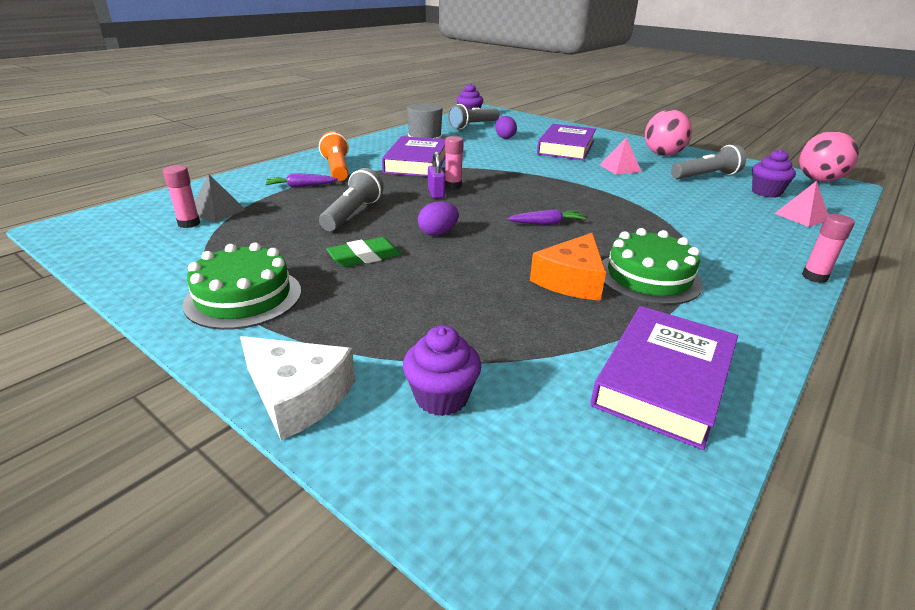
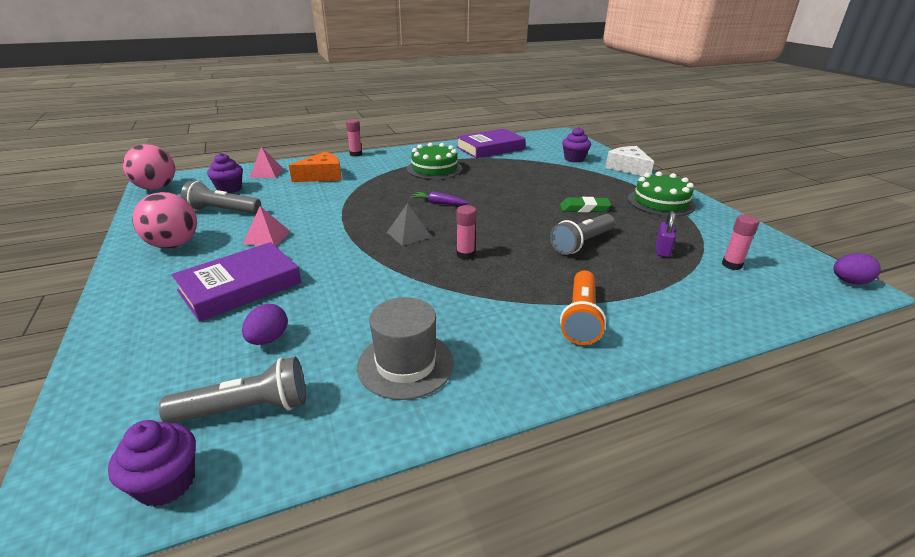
camera: 150 degrees left, 0 degrees up
(217, 212) = (712, 274): grey pyramid -> grey pyramid (409, 234)
(301, 186) = (630, 292): purple carrot -> none
(417, 163) = (469, 304): purple book -> none
(436, 193) = (491, 248): purple padlock -> purple padlock (662, 250)
(438, 233) = (524, 213): purple egg -> purple egg (849, 282)
(571, 280) = (475, 175): orange cheese -> orange cheese (322, 176)

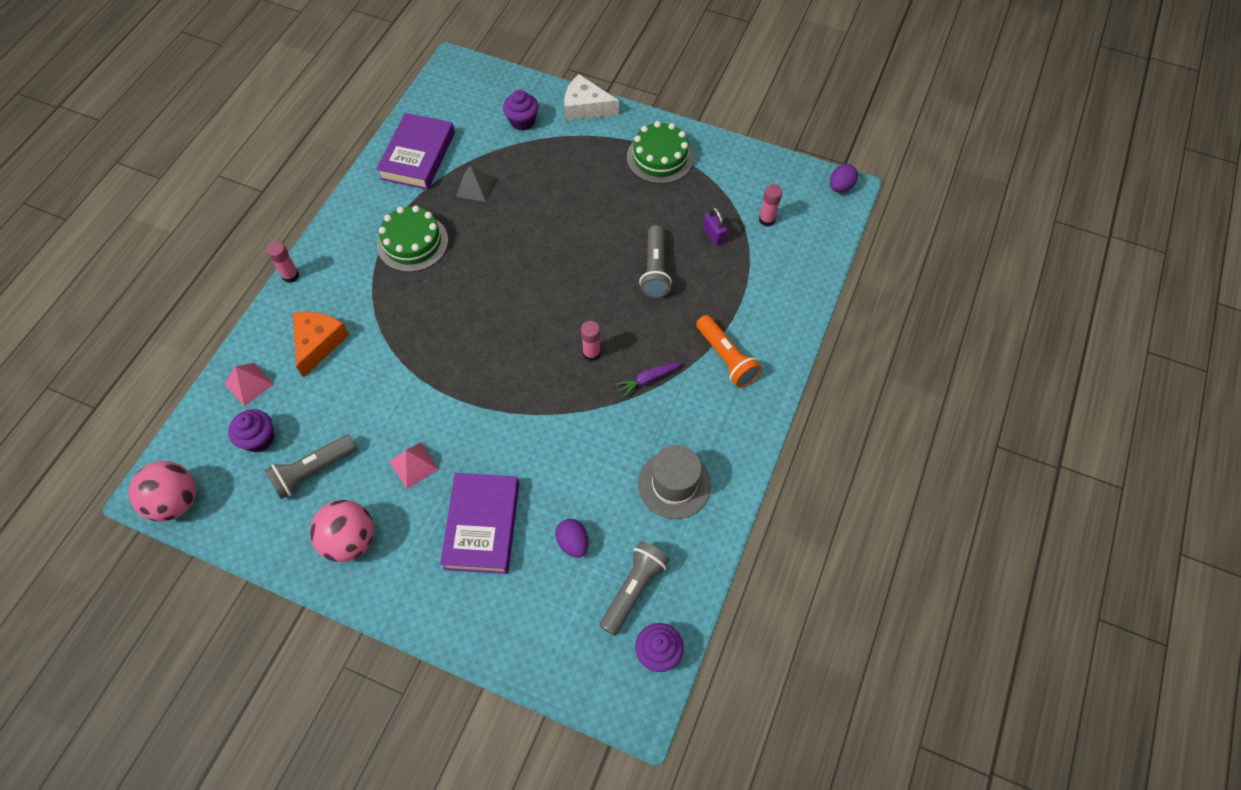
camera: 45 degrees left, 30 degrees up
(409, 234) = (521, 364): grey pyramid -> grey pyramid (475, 187)
(439, 203) = (490, 300): purple carrot -> purple carrot (648, 380)
(584, 208) = (612, 214): green eraser -> none

